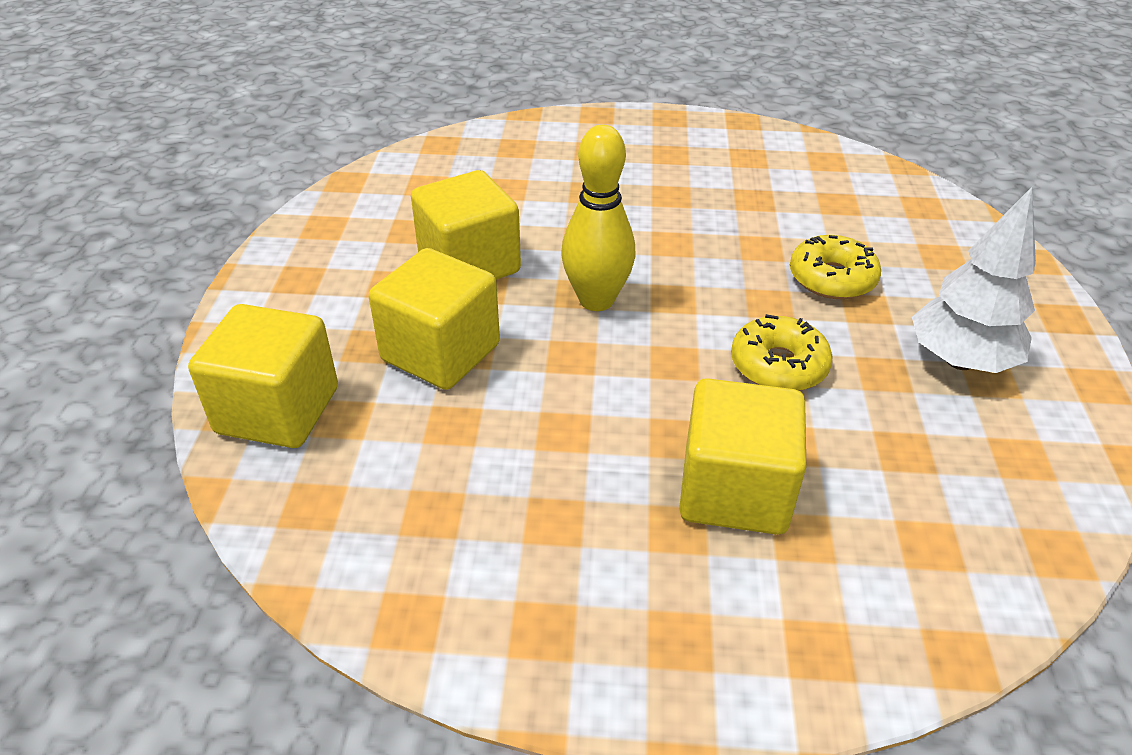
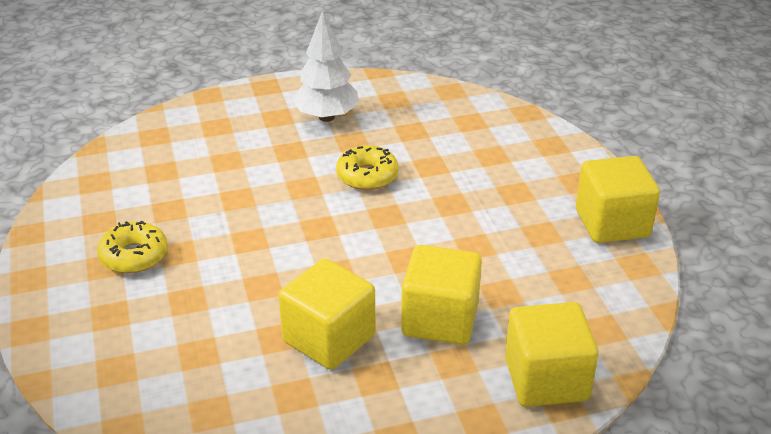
camera: 110 degrees left, 5 degrees down
(596, 300) = (340, 260): yellow bowling pin -> none
(734, 491) = (478, 178): yellow cube -> yellow cube (612, 223)
(832, 278) = (264, 165): yellow donut -> yellow donut (134, 256)

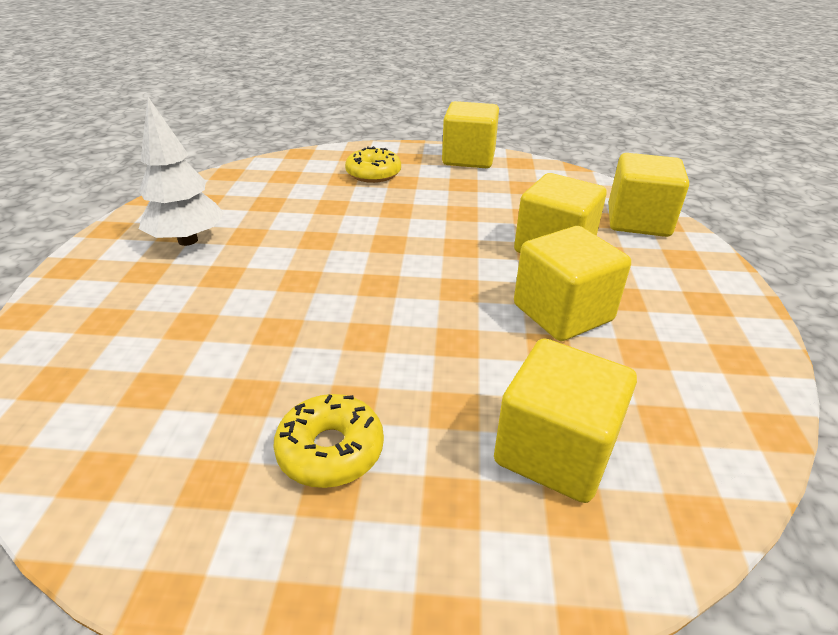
camera: 70 degrees left, 0 degrees up
(162, 353) = (554, 451): none -> yellow cube
(367, 176) = (317, 239): yellow donut -> yellow donut (373, 174)

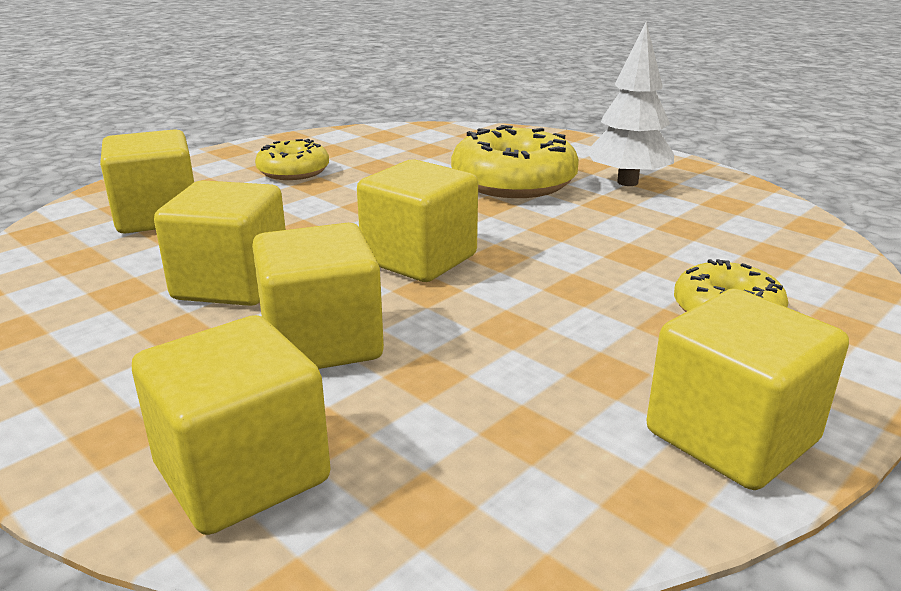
camera: 130 degrees right, 10 degrees down
(233, 288) = (513, 182): none -> yellow donut
(430, 264) = (419, 259): none -> yellow cube

